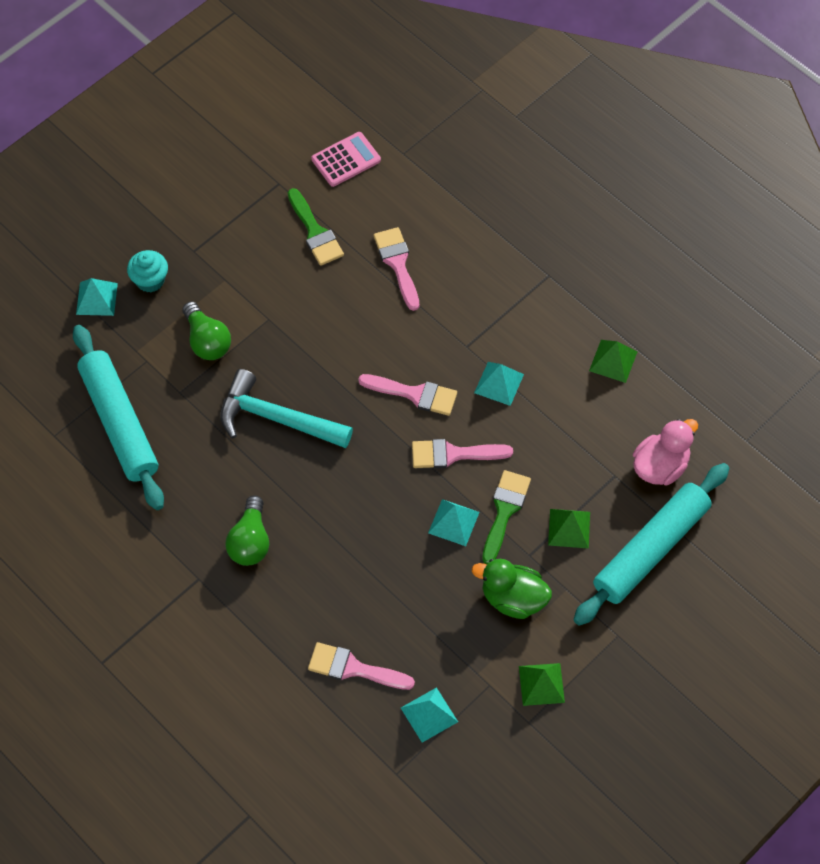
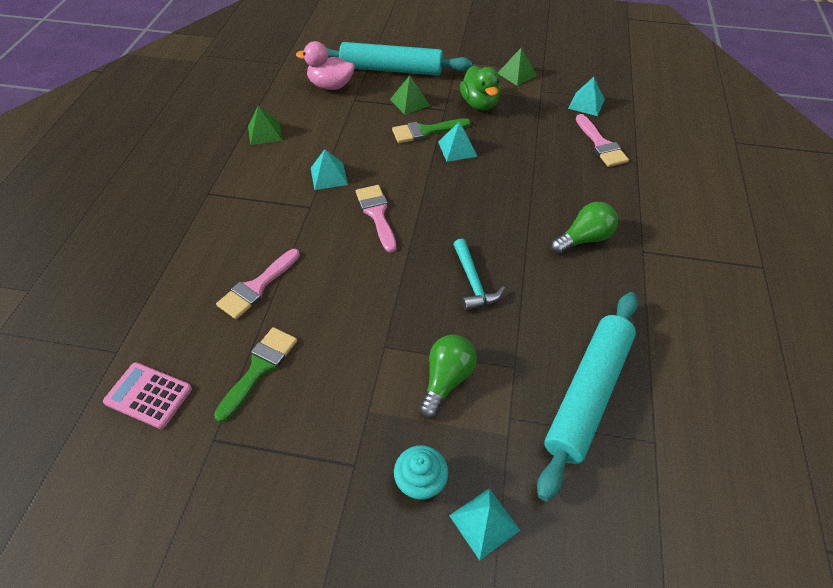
camera: 125 degrees left, 10 degrees down
(277, 418) = (473, 282): turquoise hammer -> turquoise hammer, size x0.63
(453, 454) = (407, 172): pink brush -> none

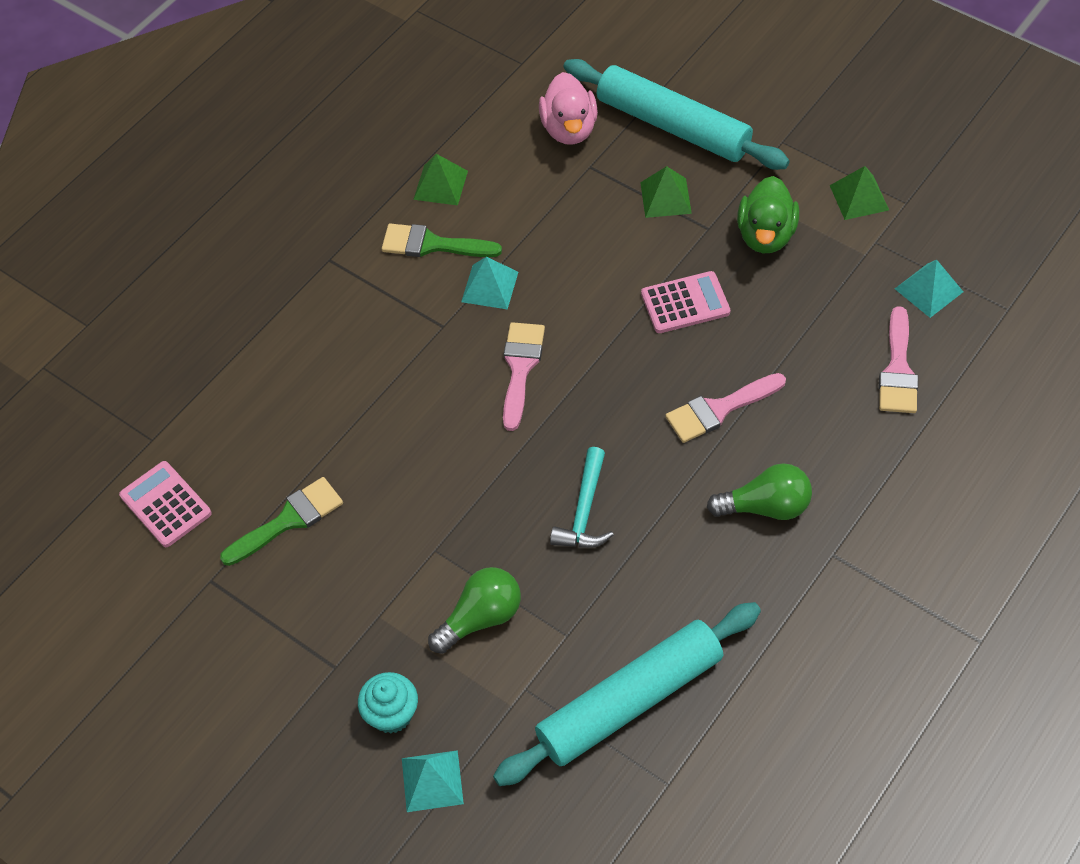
camera: 30 degrees right, 5 degrees up
(257, 287) = (329, 417): pink brush -> pink brush (719, 409)
(330, 86) = (569, 129): pink duck -> pink duck turned 135 degrees counterclockwise
(425, 131) = (658, 258): green brush -> green brush (432, 244)
(457, 149) = (685, 303): turquoise pyramid -> pink calculator

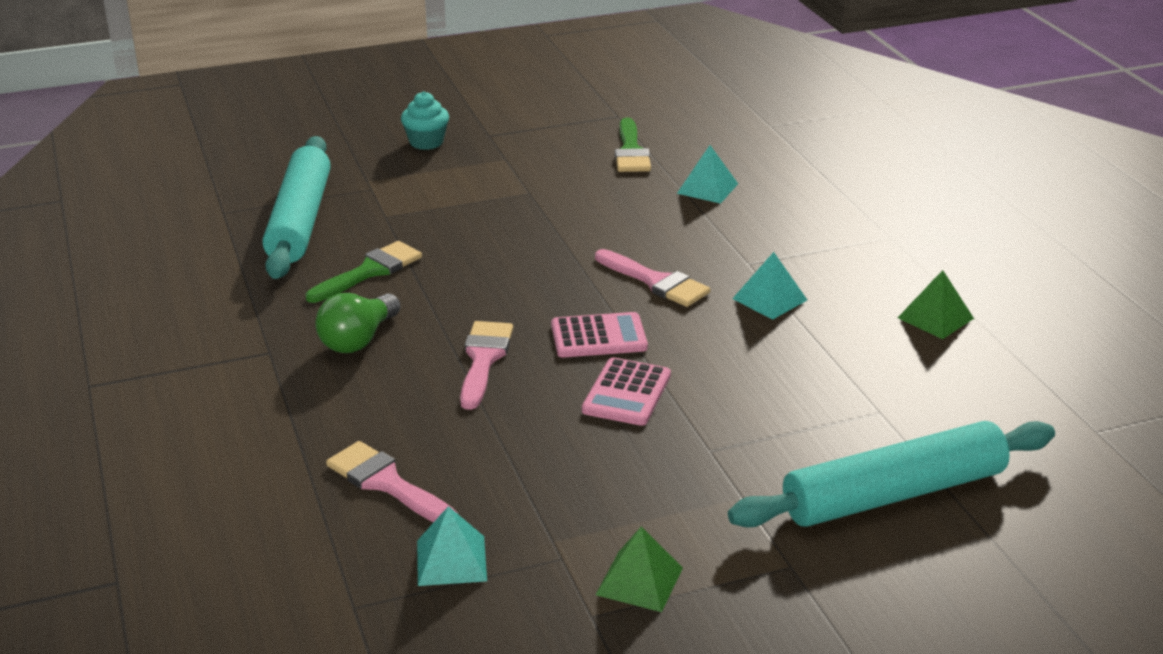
camera: 120 degrees right, 25 degrees down
(165, 504) = (703, 117): pink calculator -> pink calculator (598, 337)
(432, 244) = (856, 288): green brush -> green brush (370, 271)
(432, 781) = (360, 141): turquoise pyramid -> turquoise pyramid (707, 188)
(481, 618) = (448, 191): green light bulb -> none
(569, 129) = (952, 421): pink duck -> none
(584, 511) = (476, 259): turquoise hammer -> none
(665, 197) = (783, 441): green pyramid -> none
(766, 235) = (658, 483): green duck -> none

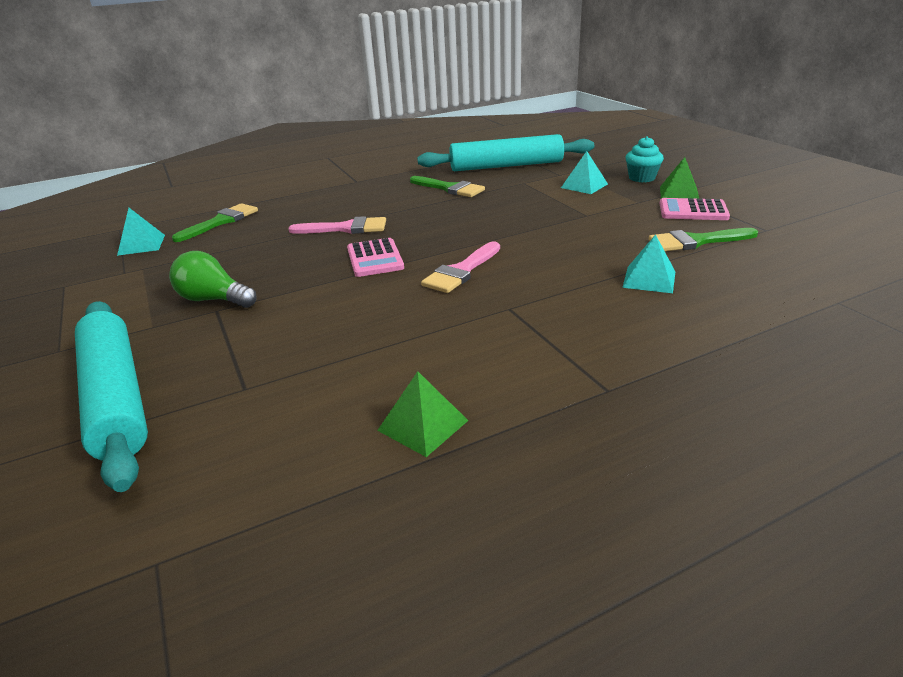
camera: 85 degrees right, 0 degrees up
(358, 340) = (369, 196): green light bulb -> green light bulb (214, 300)
(386, 483) = (221, 221): pink brush -> green brush
(626, 393) = (298, 274): pink calculator -> pink calculator (693, 211)
(639, 581) = (84, 297): green pyramid -> green pyramid (679, 193)
(769, 299) = (444, 322): turquoise pyramid -> turquoise pyramid (584, 186)

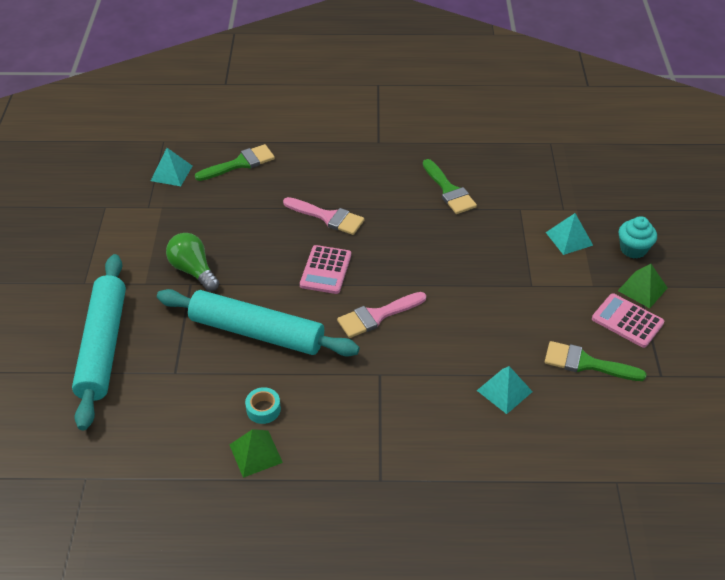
camera: 25 degrees right, 15 degrees up
(396, 380) = (263, 409): none -> turquoise tape
(506, 166) = (527, 172): turquoise rolling pin -> turquoise rolling pin (256, 332)

